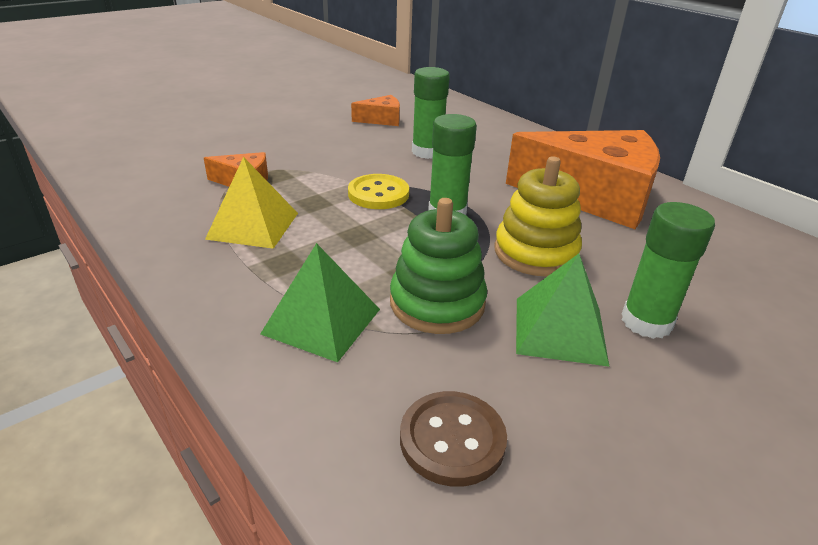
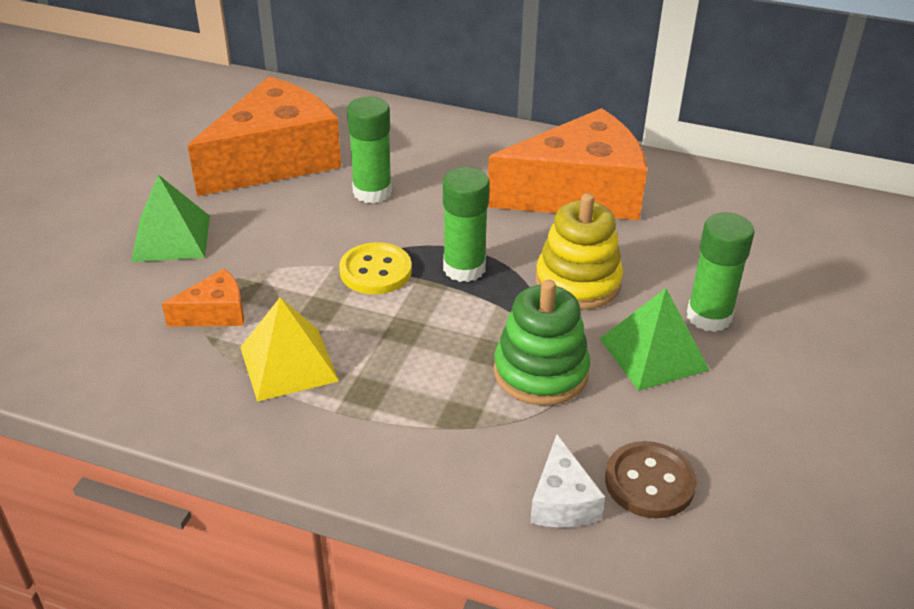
camera: 30 degrees left, 5 degrees up
(321, 321) = (462, 434): green pyramid -> green pyramid (171, 238)
(348, 414) = (562, 501): none -> white cheese
(382, 120) = (275, 160): orange cheese -> orange cheese, size x2.30

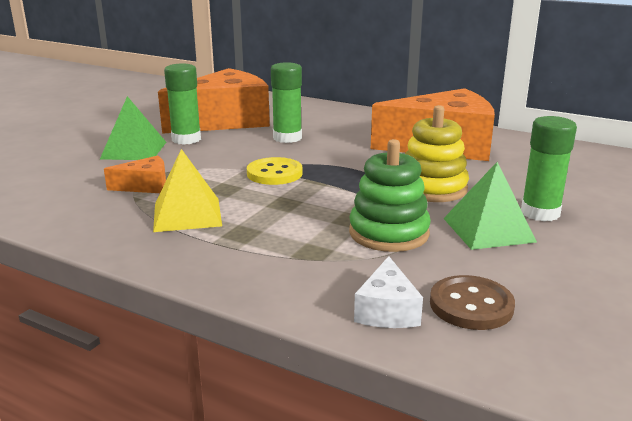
camera: 10 degrees right, 15 degrees down
(464, 268) = (343, 176): green glue stick -> green glue stick (186, 139)

